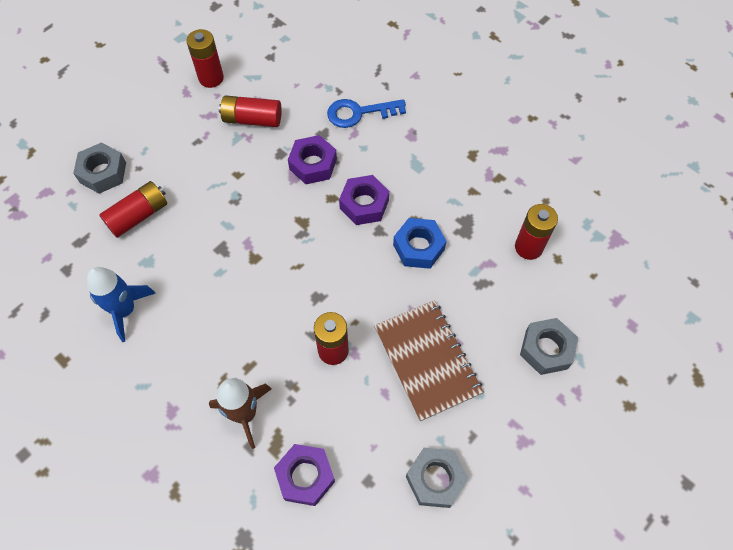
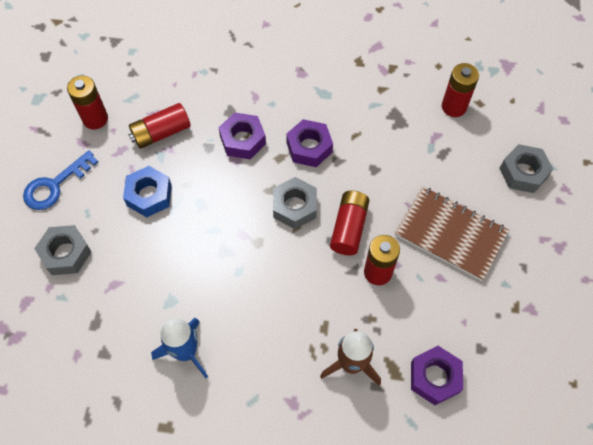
camera: 35 degrees left, 0 degrees up
(138, 216) = (130, 269): red battery -> red battery (349, 228)
(359, 113) = (245, 78): blue key -> blue key (55, 185)
(418, 247) = (377, 155): blue nut -> blue nut (149, 195)
(435, 479) = (524, 314): grey nut -> grey nut (294, 207)

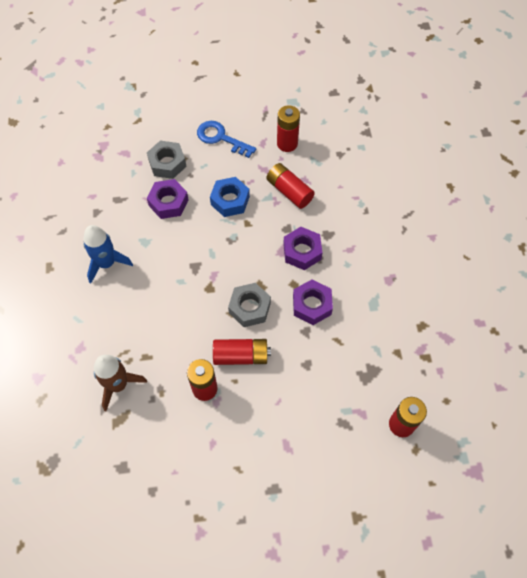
camera: 75 degrees right, 0 degrees up
(434, 377) = (119, 454): purple nut -> purple nut (168, 202)
(450, 234) = (258, 445): brown notebook -> none
(523, 172) = (346, 506): grey nut -> none

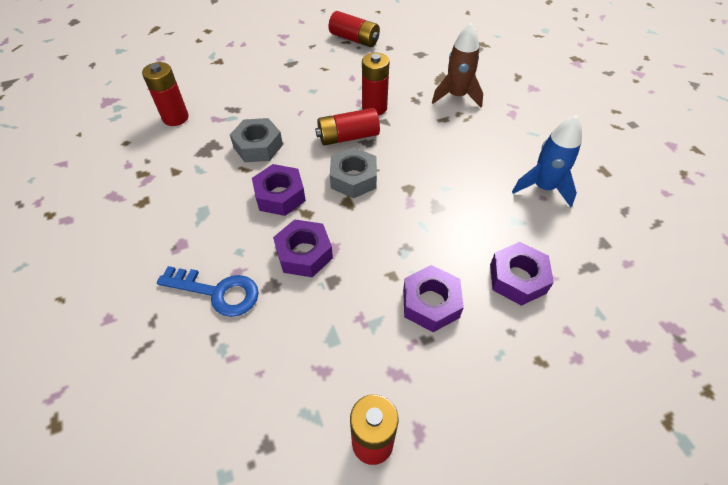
camera: 165 degrees right, 10 degrees down
(167, 163) = (559, 342): grey nut -> grey nut (258, 146)
(221, 138) = (499, 421): blue key -> blue key (218, 292)
(230, 200) = (430, 303): blue nut -> purple nut
(289, 191) = (343, 341): red battery -> red battery (354, 39)

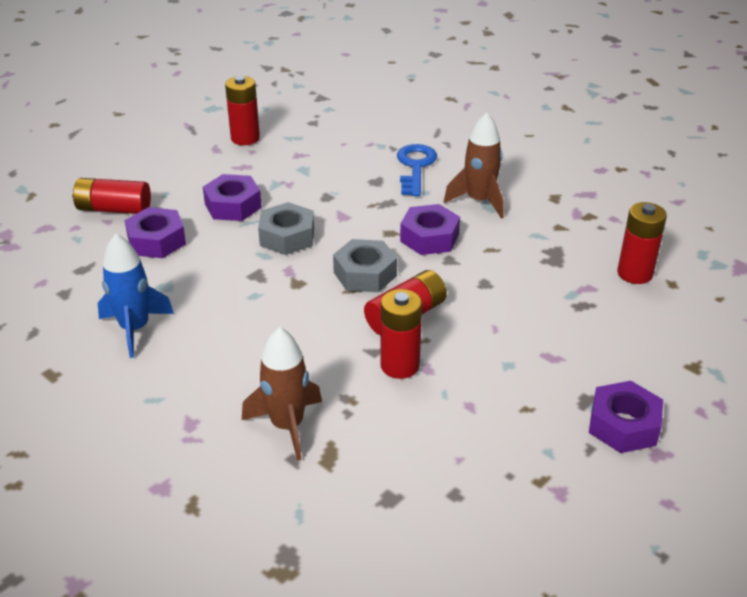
camera: 155 degrees right, 15 degrees down
(205, 221) = (479, 201): none -> brown rocket
(218, 292) = (415, 167): blue key -> blue key turned 105 degrees clockwise
(258, 146) = (502, 273): grey nut -> grey nut (287, 237)
(304, 253) = (366, 205): purple nut -> purple nut (623, 425)
(354, 39) = (531, 491): red battery -> red battery (114, 209)

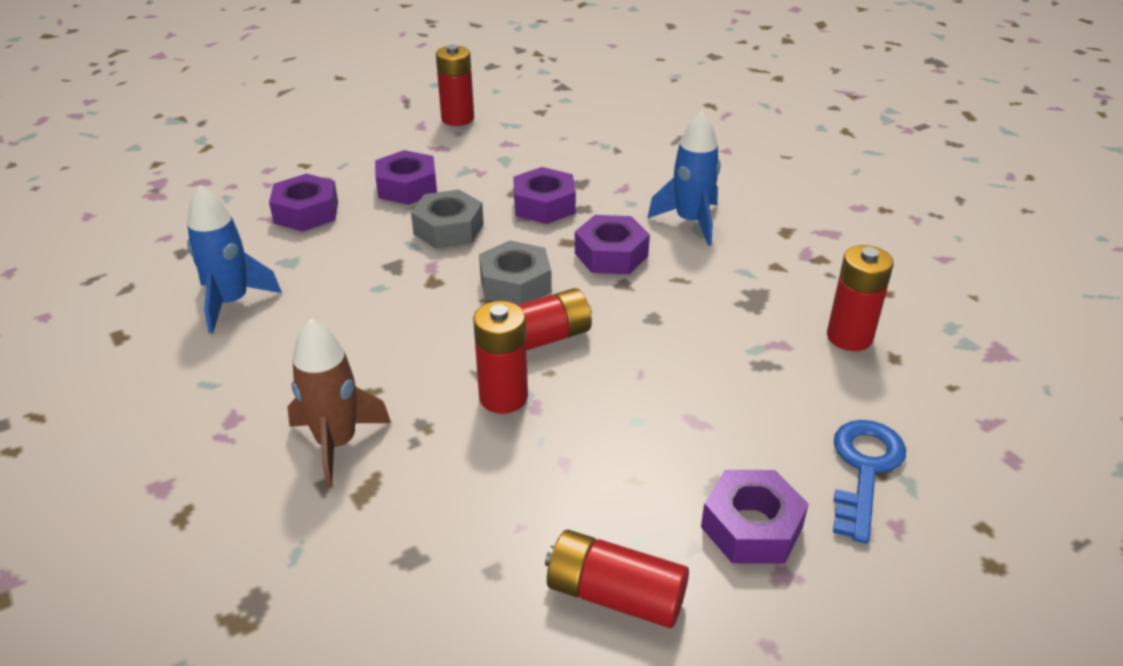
camera: 15 degrees right, 0 degrees up
(114, 209) = (281, 173): red battery -> red battery (615, 595)
(356, 204) = (544, 205): none -> purple nut
(415, 167) = (633, 173): blue key -> blue key (864, 469)
(479, 201) = (690, 222): brown rocket -> blue rocket

